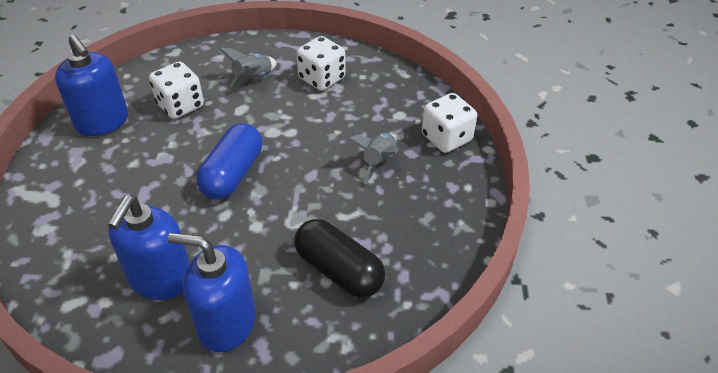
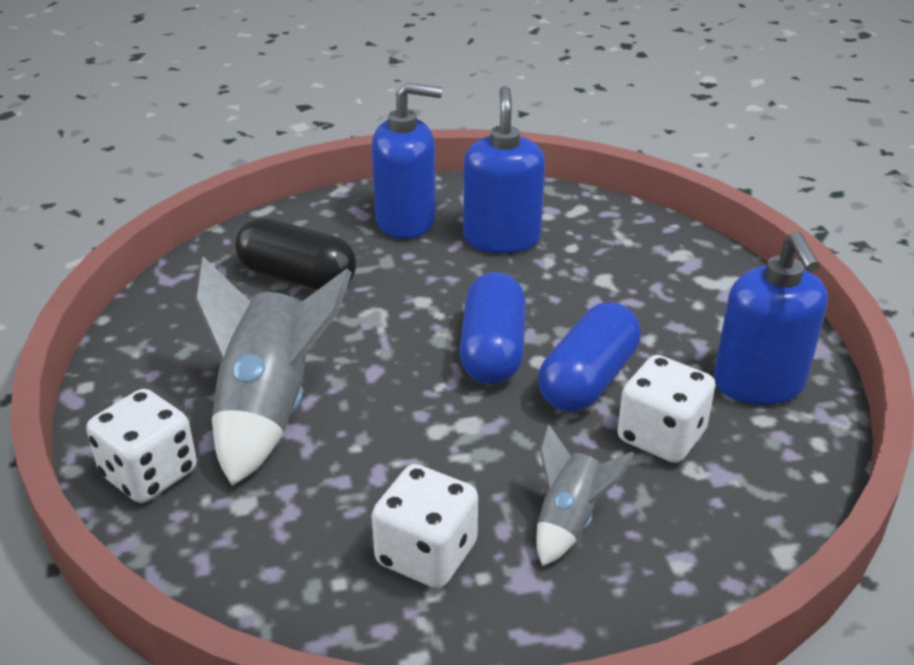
camera: 165 degrees right, 10 degrees down
(102, 122) = (759, 383): blue soap dispenser -> blue soap dispenser turned 135 degrees counterclockwise
(191, 143) = (588, 380): none -> blue capsule
(379, 162) = (269, 409): grey rocket -> grey rocket, size x1.86

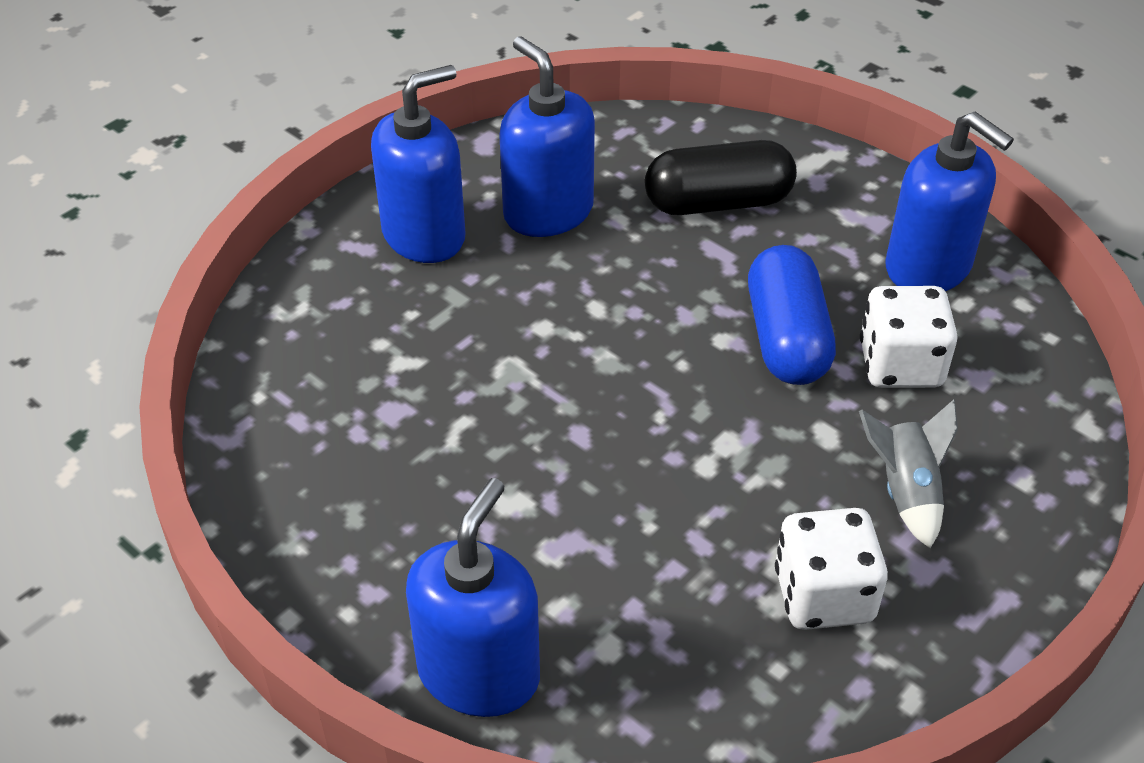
camera: 35 degrees left, 10 degrees up
(149, 473) = (479, 673): white dice -> blue soap dispenser
(269, 409) = (522, 533): grey rocket -> none
(298, 277) = (380, 363): black capsule -> black capsule (718, 202)
(492, 350) = (670, 350): blue capsule -> none

